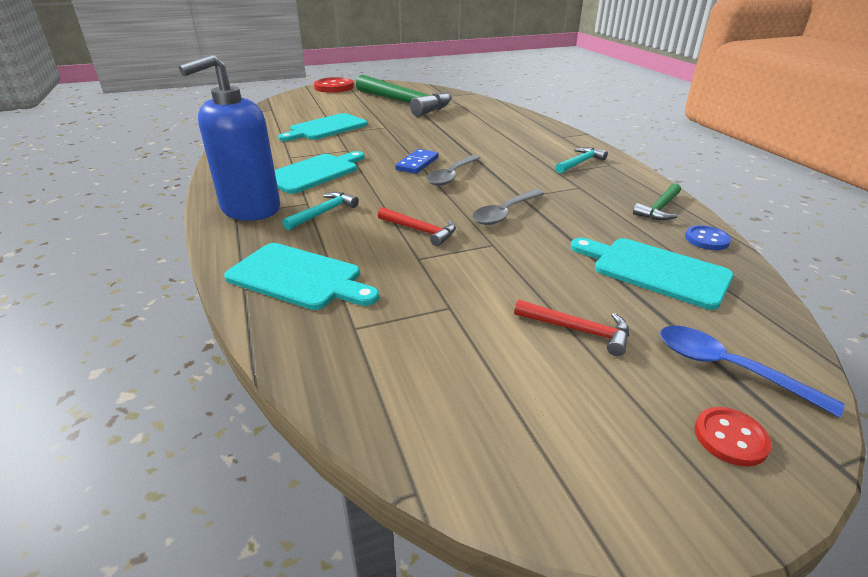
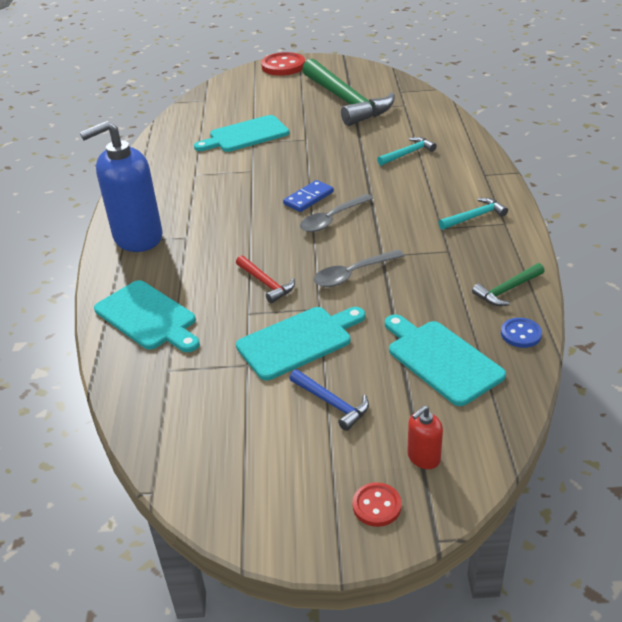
camera: 20 degrees right, 5 degrees up
(314, 172) = (208, 199): turquoise cutting board -> turquoise cutting board (298, 341)
(323, 212) = (195, 250): turquoise hammer -> turquoise hammer (408, 153)
(578, 330) = (332, 403): red hammer -> blue hammer
(729, 368) = (423, 457): blue spoon -> red soap dispenser

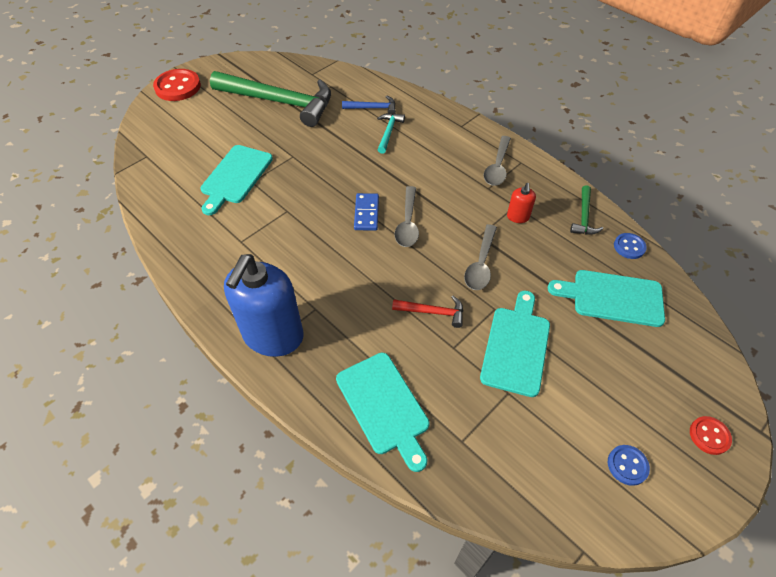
camera: 45 degrees left, 15 degrees up
(148, 317) = (384, 406): turquoise cutting board -> turquoise cutting board turned 60 degrees clockwise
(269, 471) = (627, 465): none -> blue button
(332, 403) = (597, 381): blue hammer -> blue hammer (373, 108)
(423, 457) = (689, 379): red soap dispenser -> red soap dispenser (518, 217)
(474, 217) = (497, 167): turquoise hammer -> grey spoon

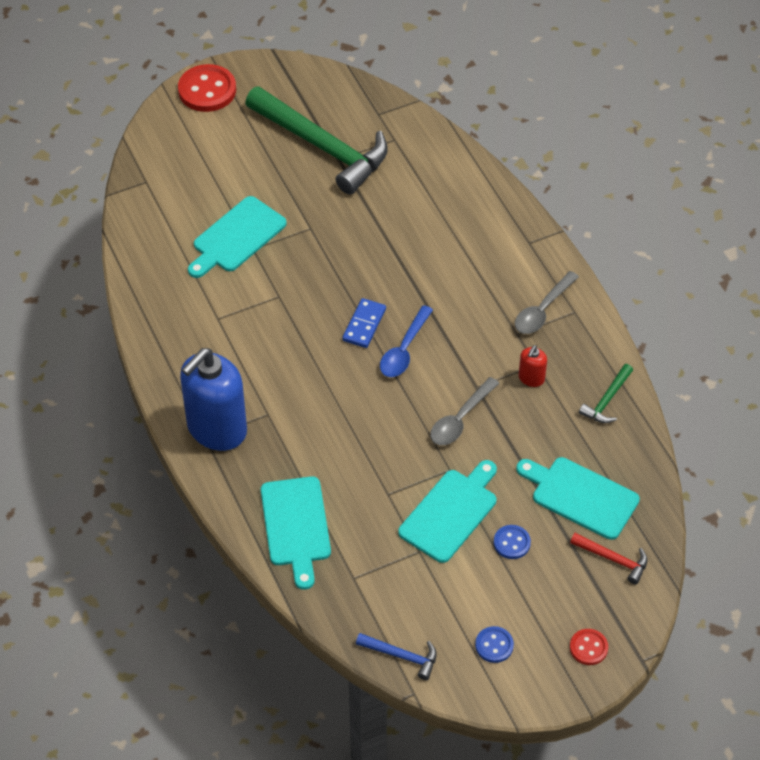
camera: 20 degrees right, 0 degrees up
(373, 108) = (432, 187): blue hammer -> blue hammer (402, 656)
(388, 132) = (436, 227): turquoise hammer -> none
(407, 223) = (404, 349): grey spoon -> blue spoon
(433, 312) = (384, 454): red hammer -> red hammer (613, 559)
(629, 247) = (635, 449): blue button -> blue button (512, 543)

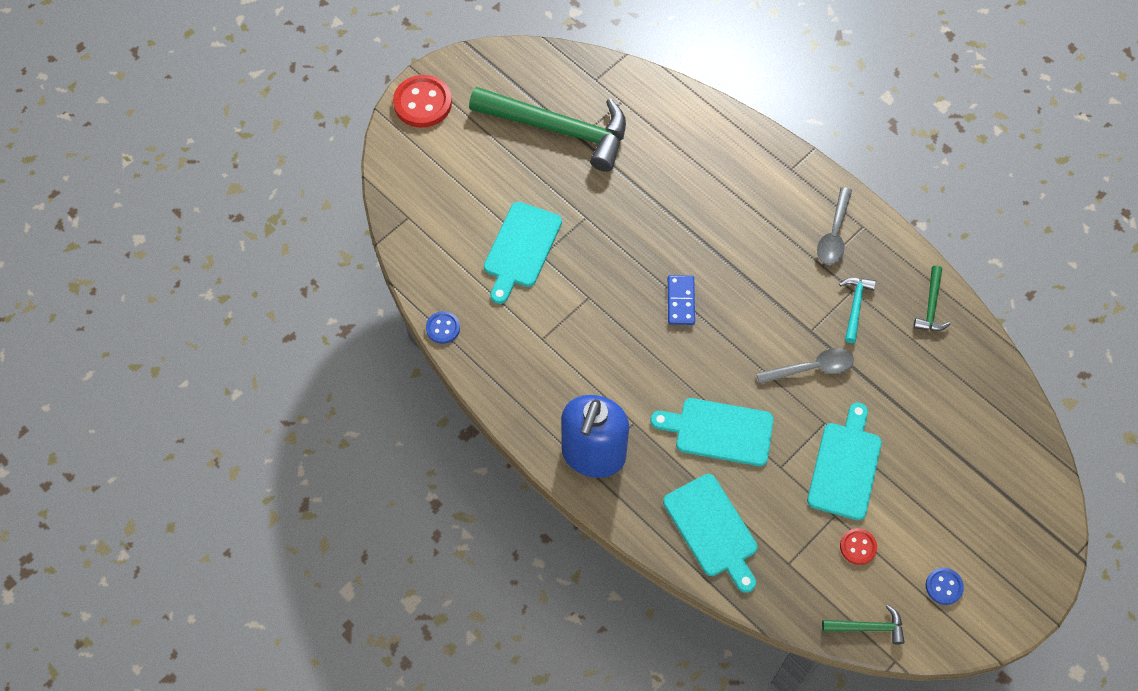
camera: 20 degrees left, 10 degrees up
(402, 656) = (868, 627): blue hammer -> green hammer
(404, 349) = (728, 314): blue spoon -> none
(460, 419) = (811, 368): grey spoon -> grey spoon turned 120 degrees counterclockwise
(512, 543) = (912, 478): blue button -> blue button (443, 328)
(531, 378) = (855, 306): red soap dispenser -> turquoise hammer
(580, 496) = (951, 410): turquoise cutting board -> turquoise cutting board (719, 431)
(588, 648) = (1026, 559): red button -> red button (858, 547)
(613, 559) = (1008, 463): red hammer -> none

